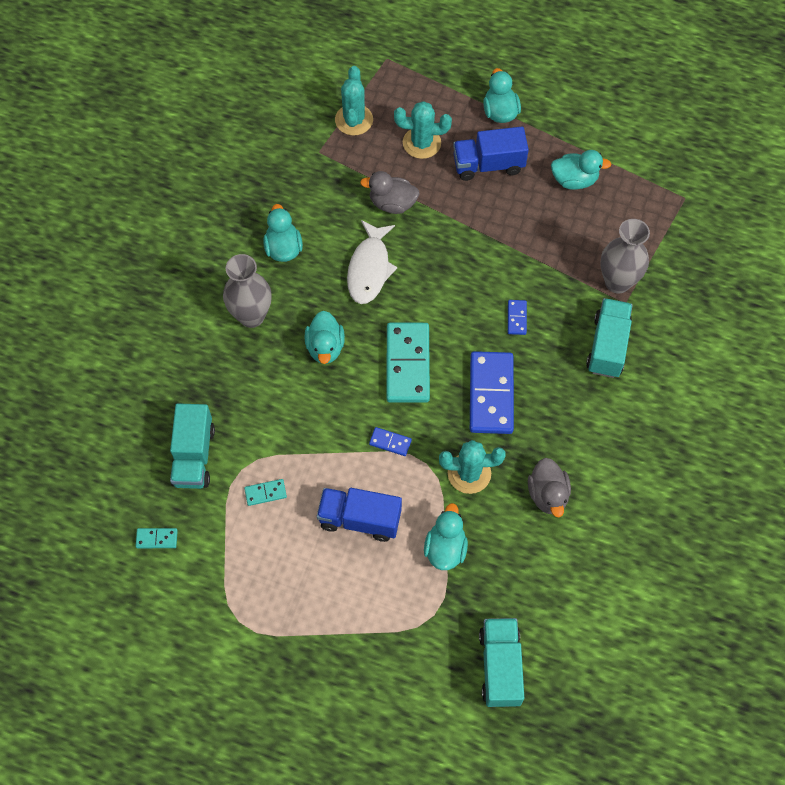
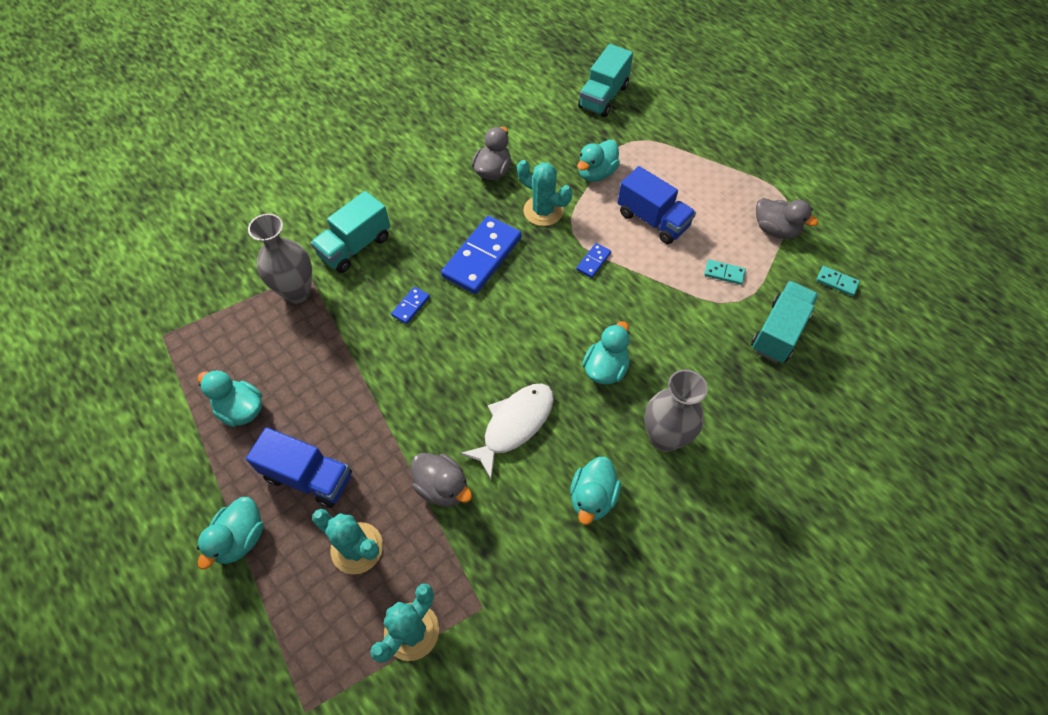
camera: 150 degrees left, 5 degrees down
(235, 572) = (775, 229): none -> grey duck
(390, 442) = (593, 261): blue domino -> blue domino turned 75 degrees clockwise
(408, 364) = (537, 315): turquoise domino -> none

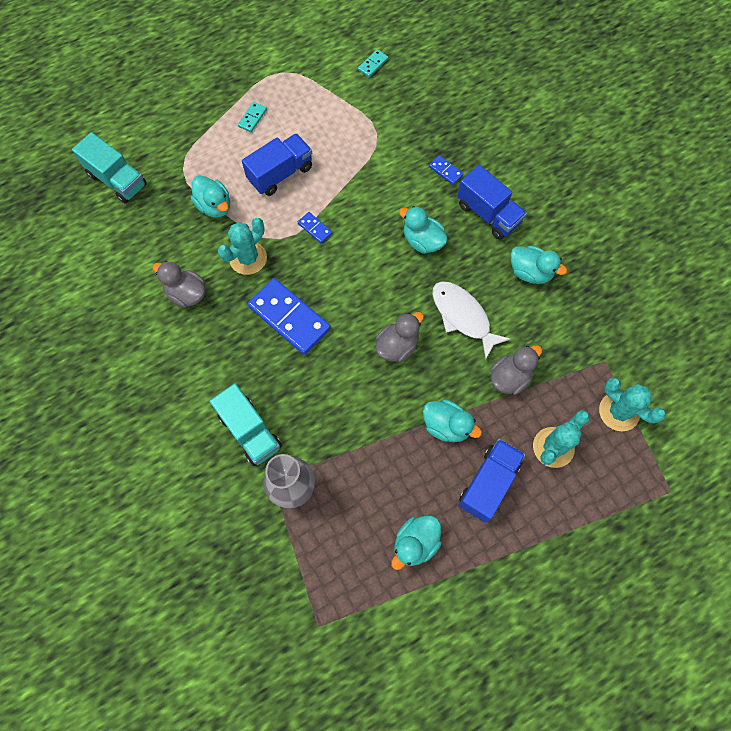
camera: 80 degrees left, 10 degrees up
(240, 538) = (536, 541): turquoise duck -> turquoise duck (446, 426)
(411, 306) = (331, 385): blue domino -> blue domino (445, 171)
(664, 437) = (488, 214): grey vase -> blue truck
(724, 273) = (348, 136): turquoise domino -> turquoise domino (252, 118)
(775, 229) = (313, 89): grey duck -> grey duck (397, 346)
(778, 332) = (410, 115): turquoise truck -> none

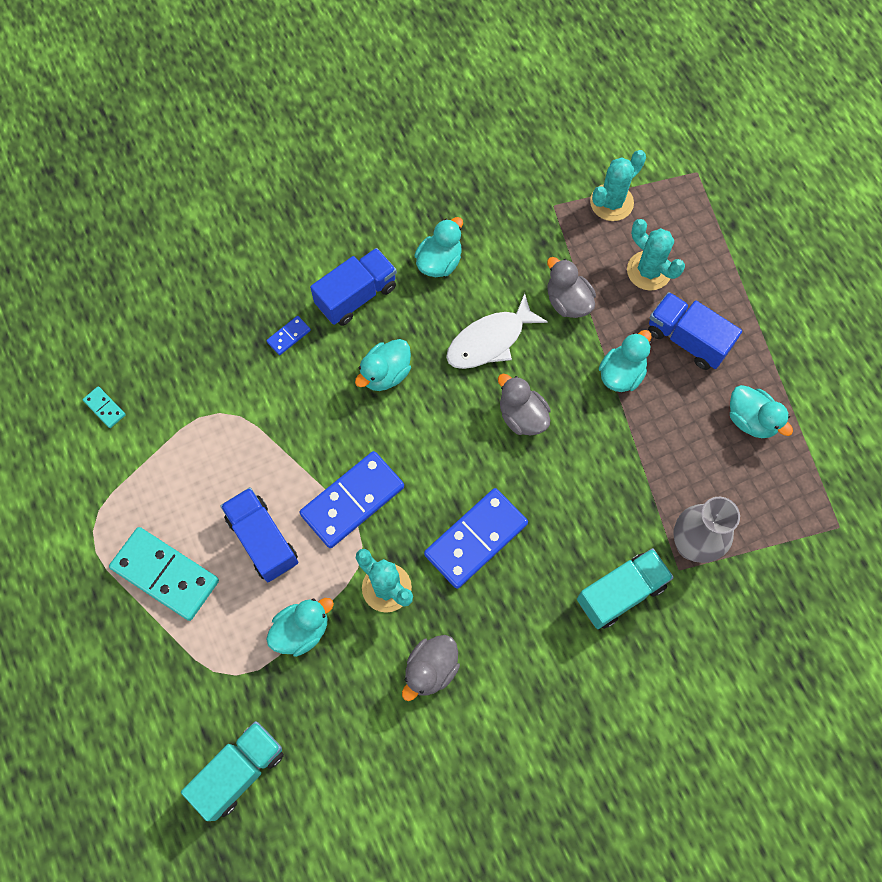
camera: 85 degrees left, 0 degrees up
(252, 118) = (165, 575): turquoise domino -> turquoise domino, size x2.24
(315, 228) = (352, 500): blue domino -> blue domino, size x2.24

